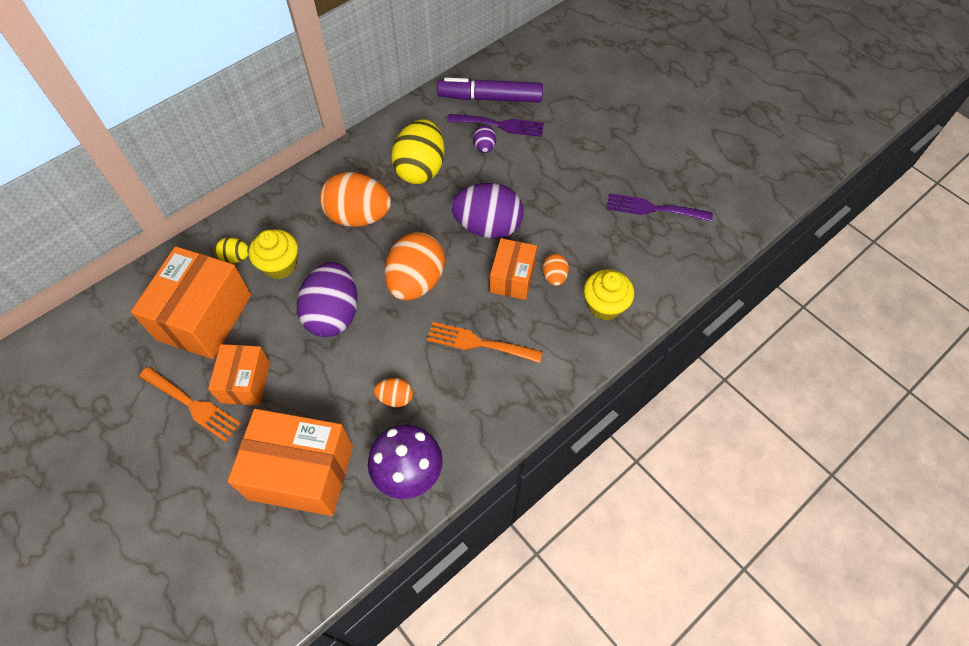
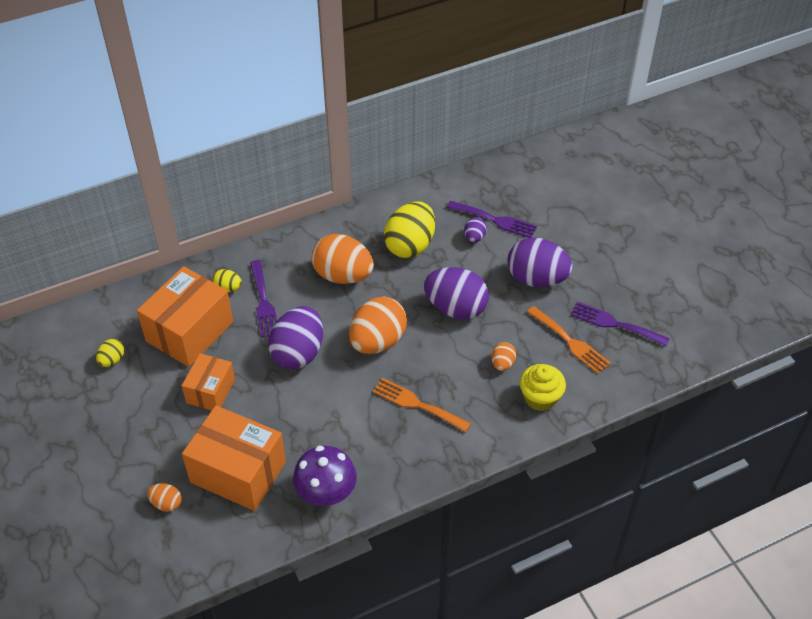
camera: 15 degrees right, 10 degrees down
(121, 371) = (112, 360): none -> yellow egg
(193, 405) = (164, 399): orange fork -> orange fork (570, 342)
(280, 265) = (263, 302): yellow cupcake -> purple fork
(395, 398) = (332, 432): orange egg -> orange egg (166, 503)
(490, 98) = (494, 193): purple marker -> none
(512, 278) = (464, 356): orange box -> none
(560, 178) = (536, 279): none -> purple egg

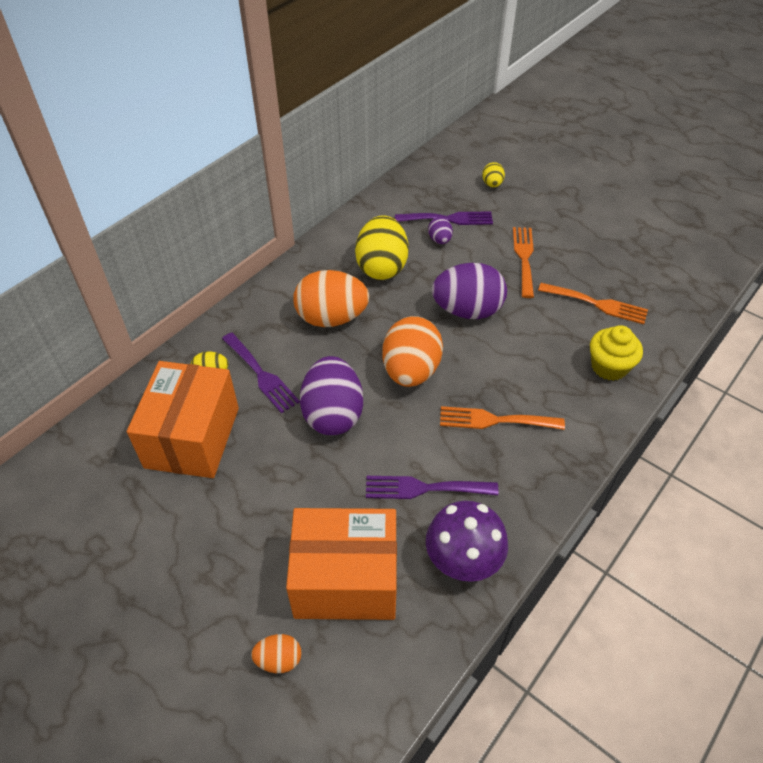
camera: 25 degrees left, 0 degrees up
(112, 360) = (112, 506): yellow egg -> yellow egg (492, 184)
(210, 391) = (256, 496): orange box -> none
(502, 363) = (550, 347): orange egg -> none
(536, 279) = (524, 258): purple egg -> orange fork
(614, 324) = (623, 274): purple fork -> purple fork (424, 488)

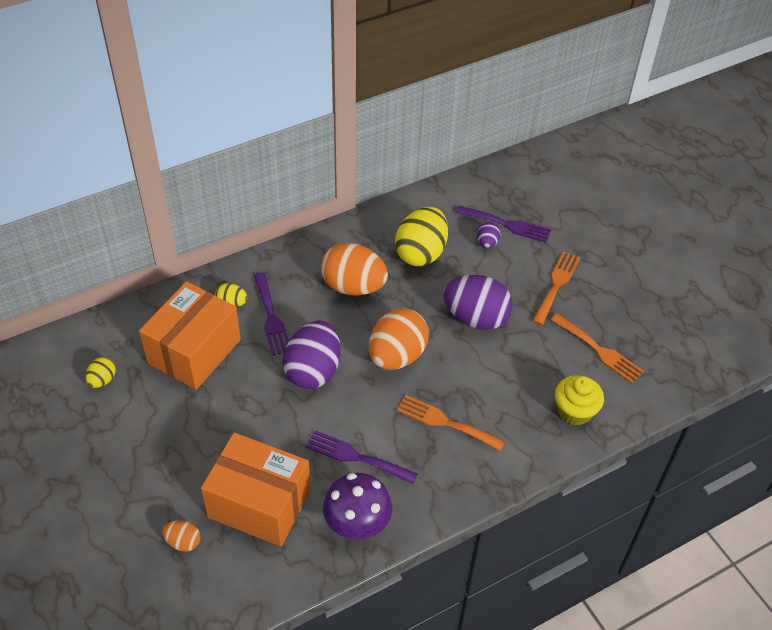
camera: 20 degrees right, 0 degrees up
(492, 184) = (568, 202): yellow egg -> yellow egg (102, 380)

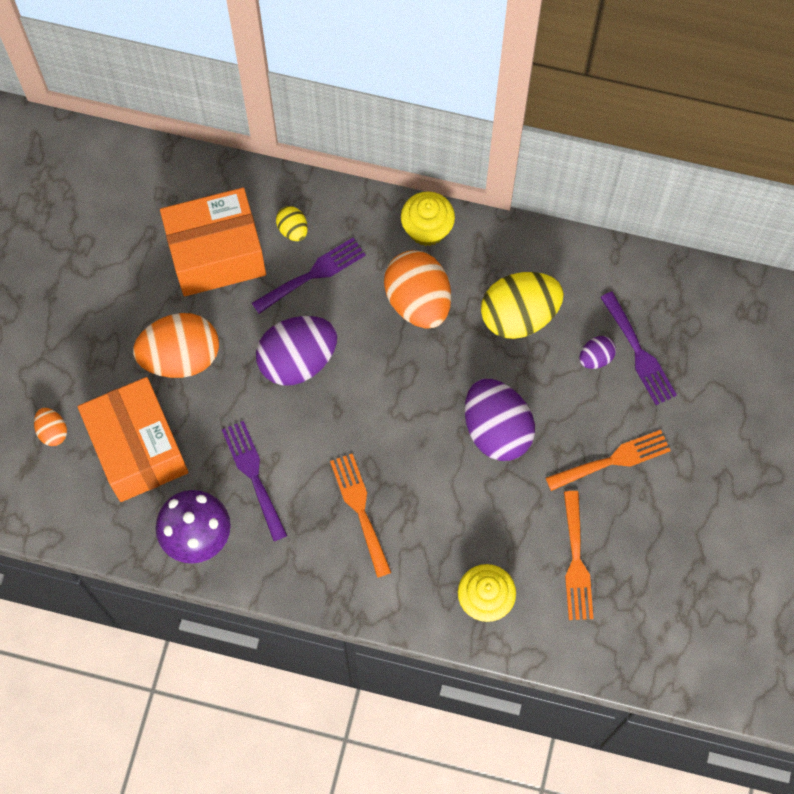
camera: 45 degrees right, 20 degrees up
(102, 380) = (118, 222): yellow egg -> none
(271, 317) = (313, 274): purple fork -> purple fork turned 150 degrees counterclockwise
(317, 247) = (427, 229): none -> yellow cupcake
(397, 356) = (384, 408): orange egg -> orange egg (181, 357)

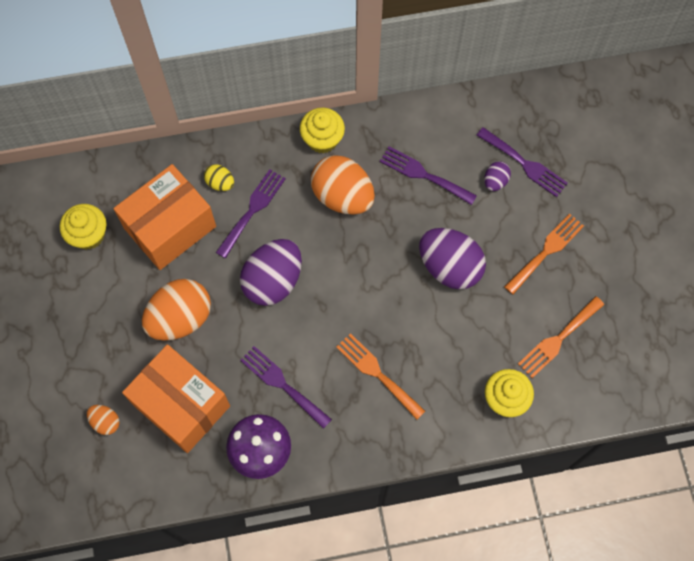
camera: 25 degrees left, 0 degrees up
(128, 226) = (88, 234): none -> yellow cupcake
(519, 316) = (423, 174): yellow egg -> purple fork
(576, 562) = (558, 339): orange fork -> orange fork turned 75 degrees clockwise

